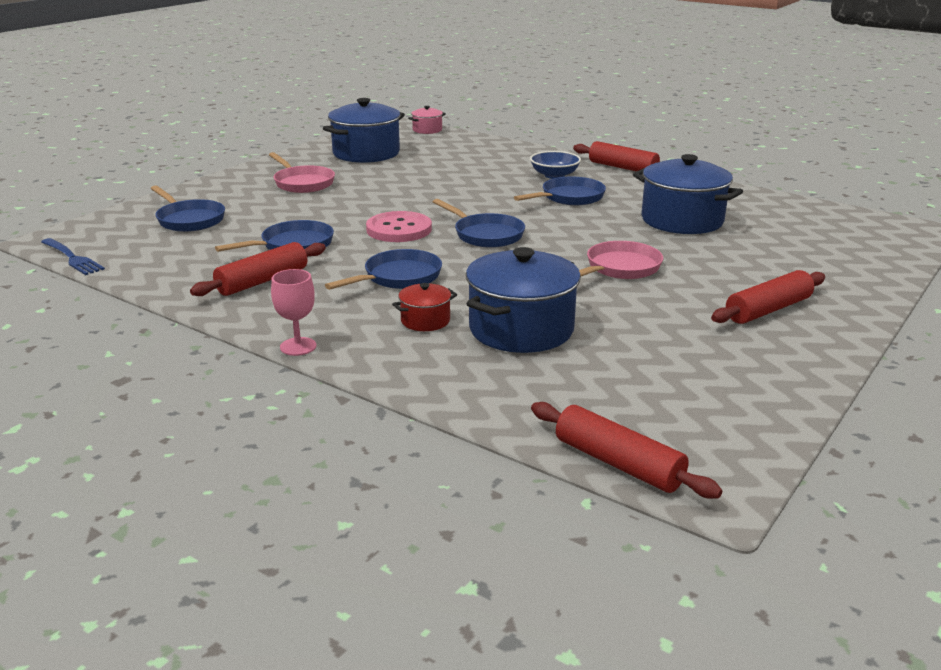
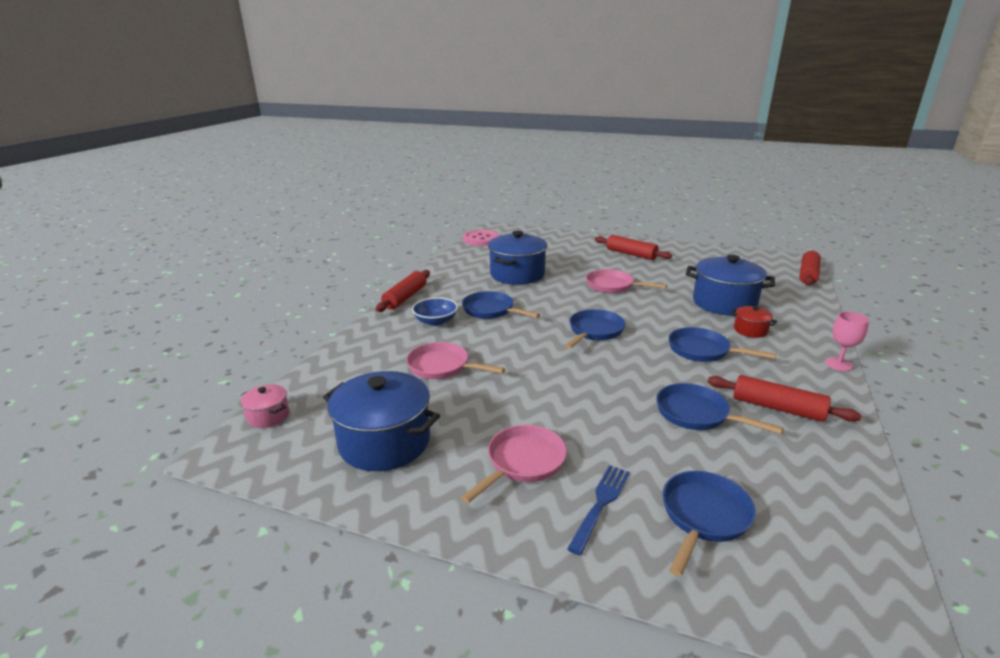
camera: 105 degrees left, 0 degrees up
(72, 258) = (897, 575): blue fork -> blue fork (600, 505)
(399, 229) = (614, 368): pink button -> pink button (481, 239)
(458, 172) = (442, 367): none -> pink pan

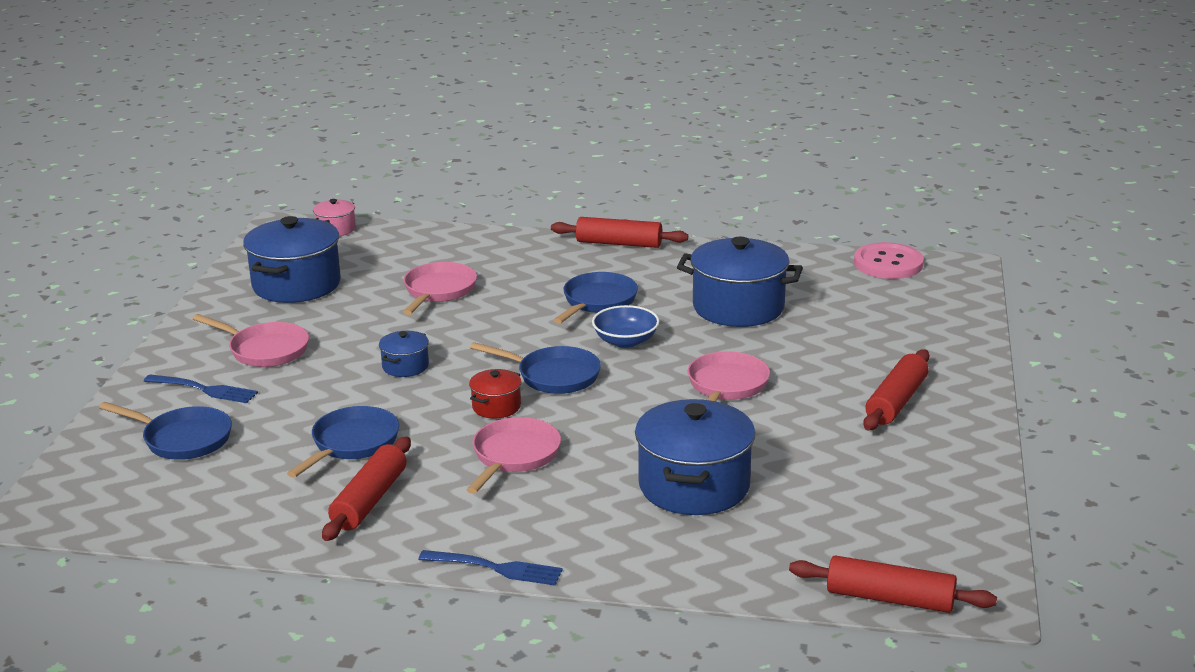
camera: 80 degrees right, 0 degrees up
(435, 321) = (553, 272): blue bowl -> blue bowl (625, 341)
(571, 386) = (405, 366): none -> blue pot
(702, 350) = (514, 456): blue pan -> pink pan
(750, 330) = (592, 502): red pot -> red pot (496, 407)
(838, 364) = (495, 568): pink goblet -> blue fork

